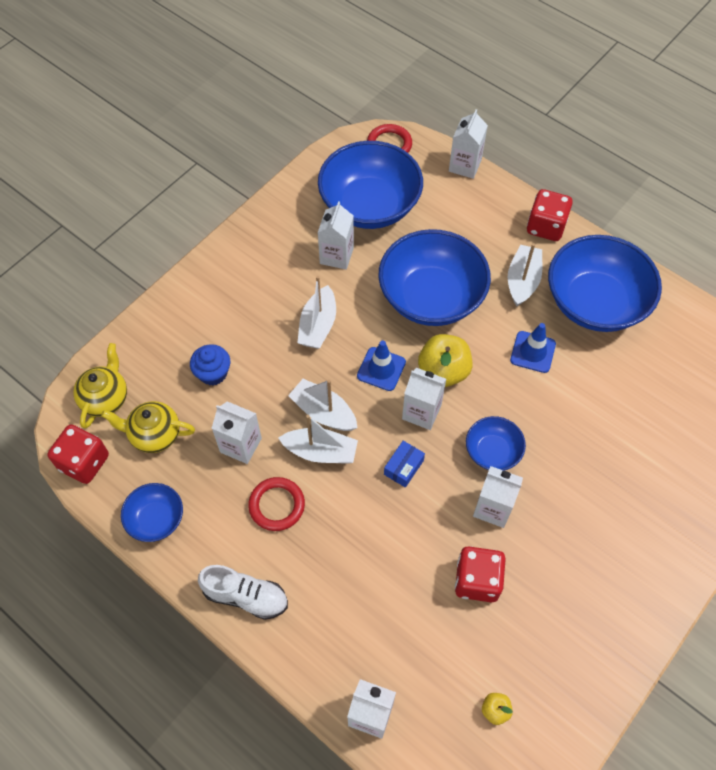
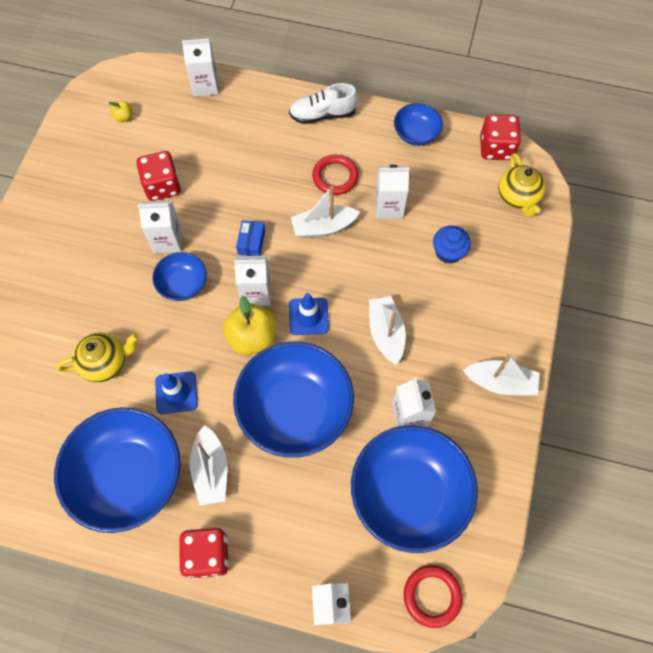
camera: 155 degrees right, 5 degrees up
(154, 435) = (459, 187): yellow teapot -> yellow teapot (105, 363)
(323, 412) = (338, 259): white boat -> white boat (500, 382)

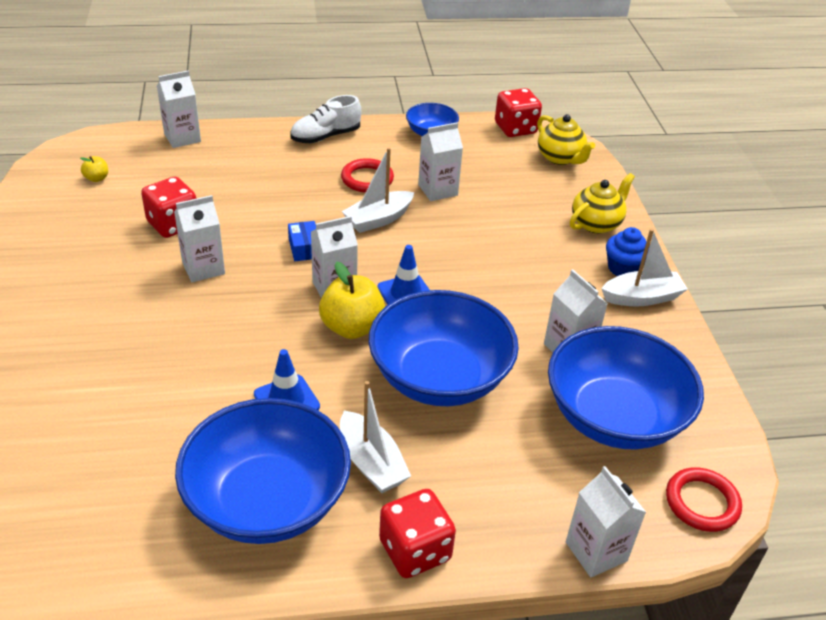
camera: 25 degrees left, 25 degrees down
(105, 363) = (179, 396): yellow teapot -> yellow teapot (596, 224)
(183, 284) = (242, 301): blue bowl -> none
(386, 333) = (499, 287): white boat -> none
(448, 252) = (521, 211): blue cupcake -> blue cupcake (623, 268)

